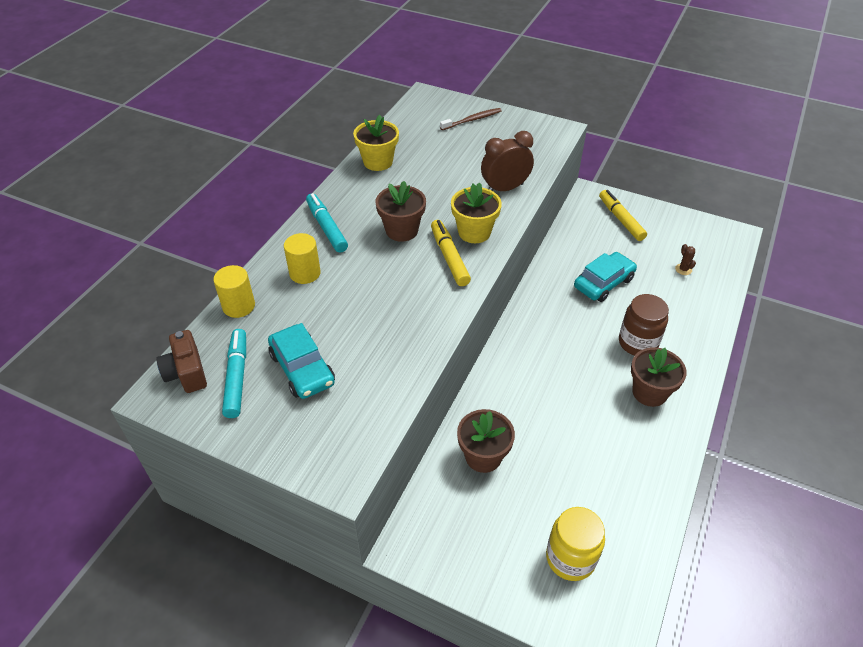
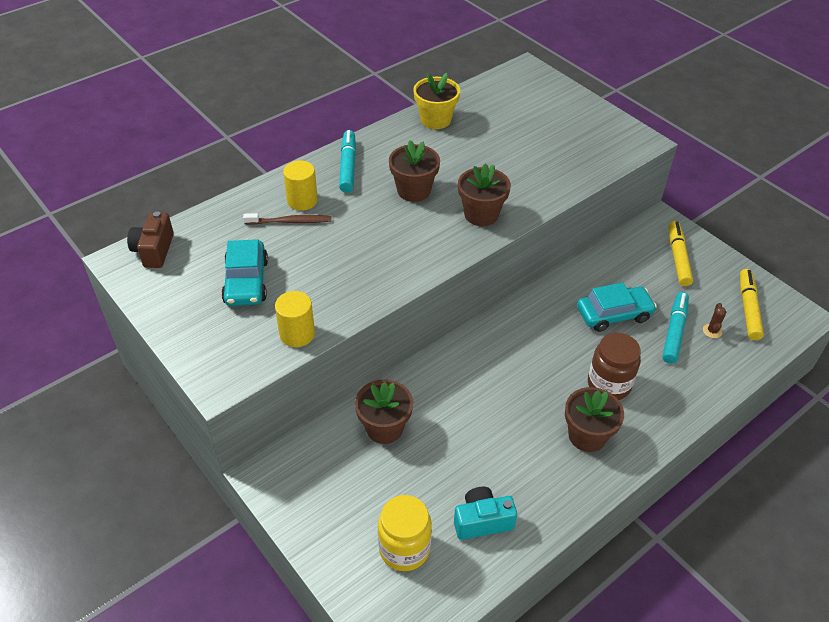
camera: 25 degrees right, 0 degrees up
(237, 378) = (190, 269): turquoise marker -> turquoise marker (674, 332)
(239, 306) = (229, 210): yellow cylinder -> yellow cylinder (297, 334)
(449, 258) = (440, 230): yellow marker -> yellow marker (748, 309)
(472, 120) = (557, 105): brown toothbrush -> brown toothbrush (290, 222)
(474, 232) = (481, 214): yellow flower pot -> brown flower pot
(505, 188) = (541, 182): brown clock -> none
(617, 502) = (482, 521): none -> turquoise camera

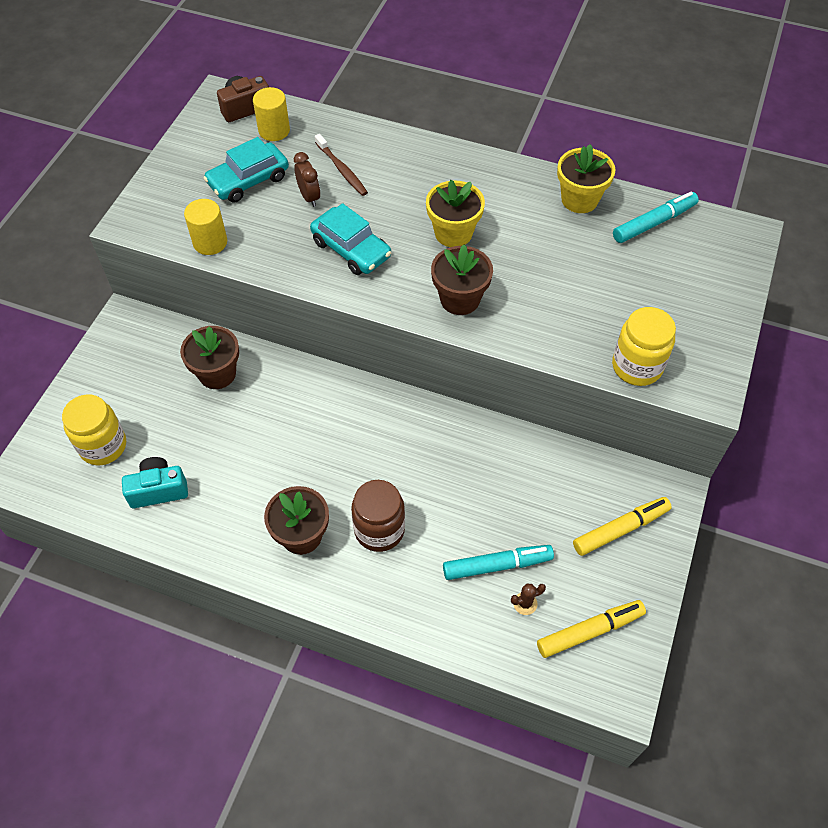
camera: 60 degrees right, 10 degrees up
(302, 201) = (375, 163): yellow cylinder -> yellow cylinder (274, 130)
(302, 252) = (309, 197): none -> brown clock
(348, 166) = (448, 170): turquoise marker -> turquoise marker (653, 223)
(414, 191) = (453, 233): brown flower pot -> yellow flower pot
(482, 521) = (158, 490): turquoise camera -> turquoise camera turned 60 degrees counterclockwise
(601, 160) = (637, 366): none -> yellow jar
(614, 314) = (482, 498): turquoise car -> turquoise car (351, 249)

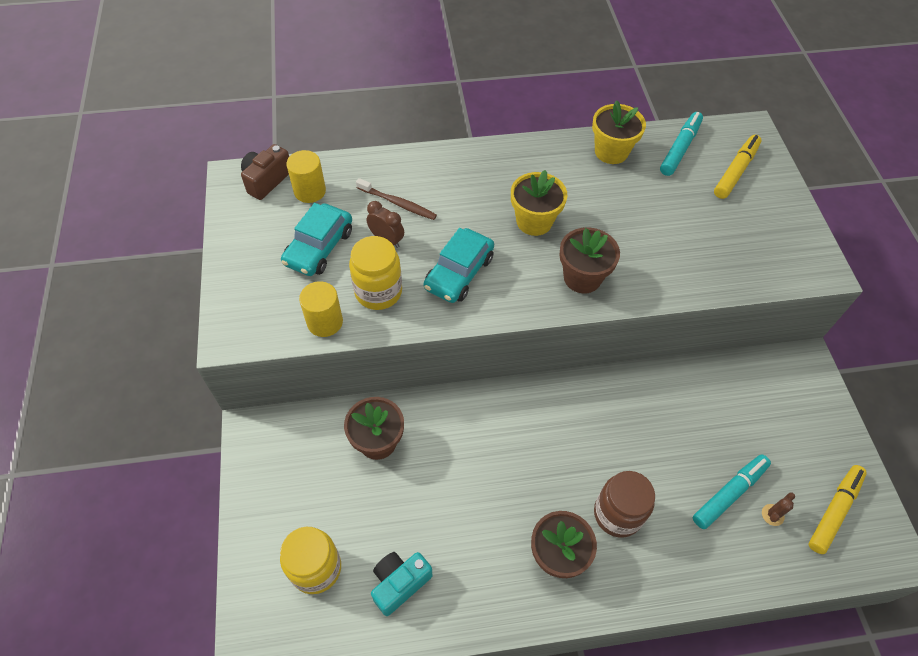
camera: 30 degrees left, 0 degrees up
(351, 249) = (459, 273): turquoise car -> turquoise car turned 105 degrees clockwise
(620, 529) = (794, 413): yellow marker -> yellow marker (735, 171)
(637, 366) = (757, 273): yellow jar -> yellow jar (378, 292)

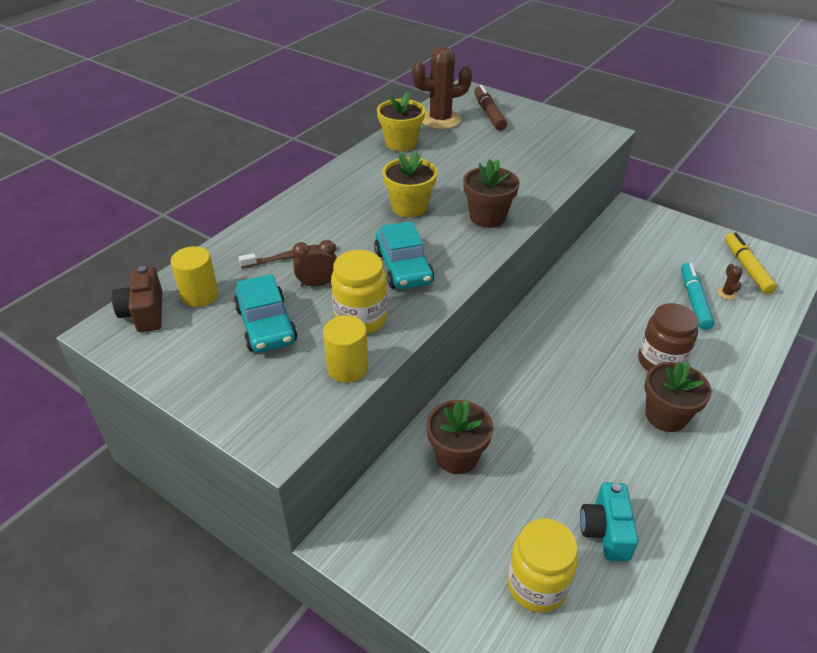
camera: 45 degrees left, 15 degrees down
(679, 149) = (440, 120): turquoise marker -> brown cactus
(735, 171) = (489, 114): yellow marker -> brown marker

